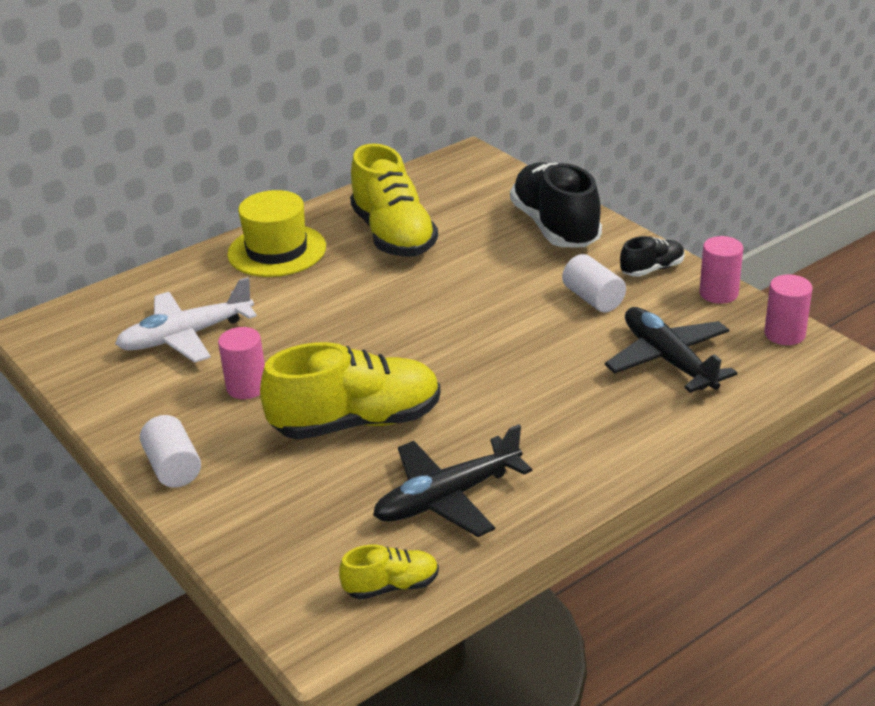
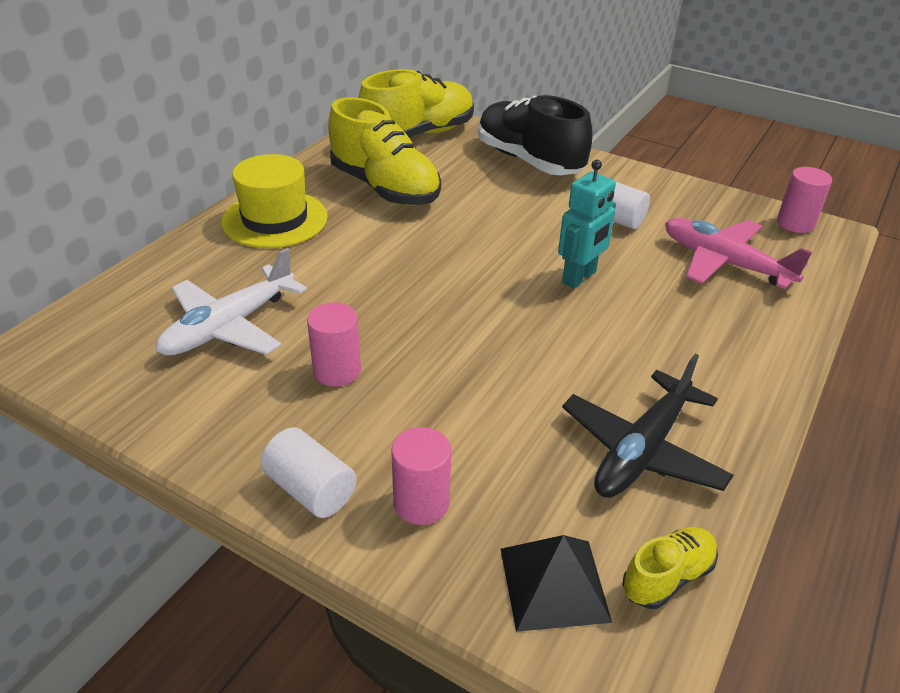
camera: 25 degrees left, 5 degrees up
(303, 569) = (554, 584): none -> black pyramid
(357, 422) = (485, 385): yellow shoe -> yellow shoe (418, 134)
(511, 349) = (579, 277): none -> turquoise robot
(652, 269) = (641, 185): black shoe -> none
(668, 360) = (724, 263): black plane -> pink plane
(718, 293) = (713, 197): pink cylinder -> pink cylinder (421, 503)

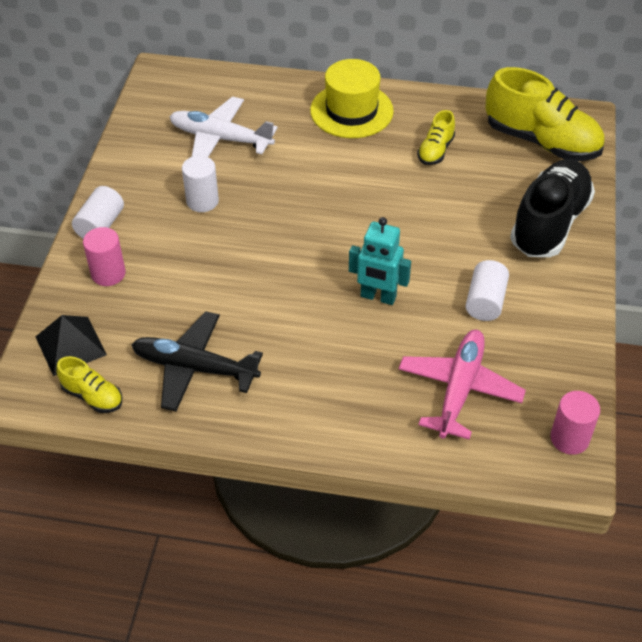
camera: 70 degrees right, 10 degrees up
(337, 371) = (202, 201): pink cylinder -> white cylinder
(385, 188) = (435, 151): yellow shoe -> yellow shoe, size x0.48

